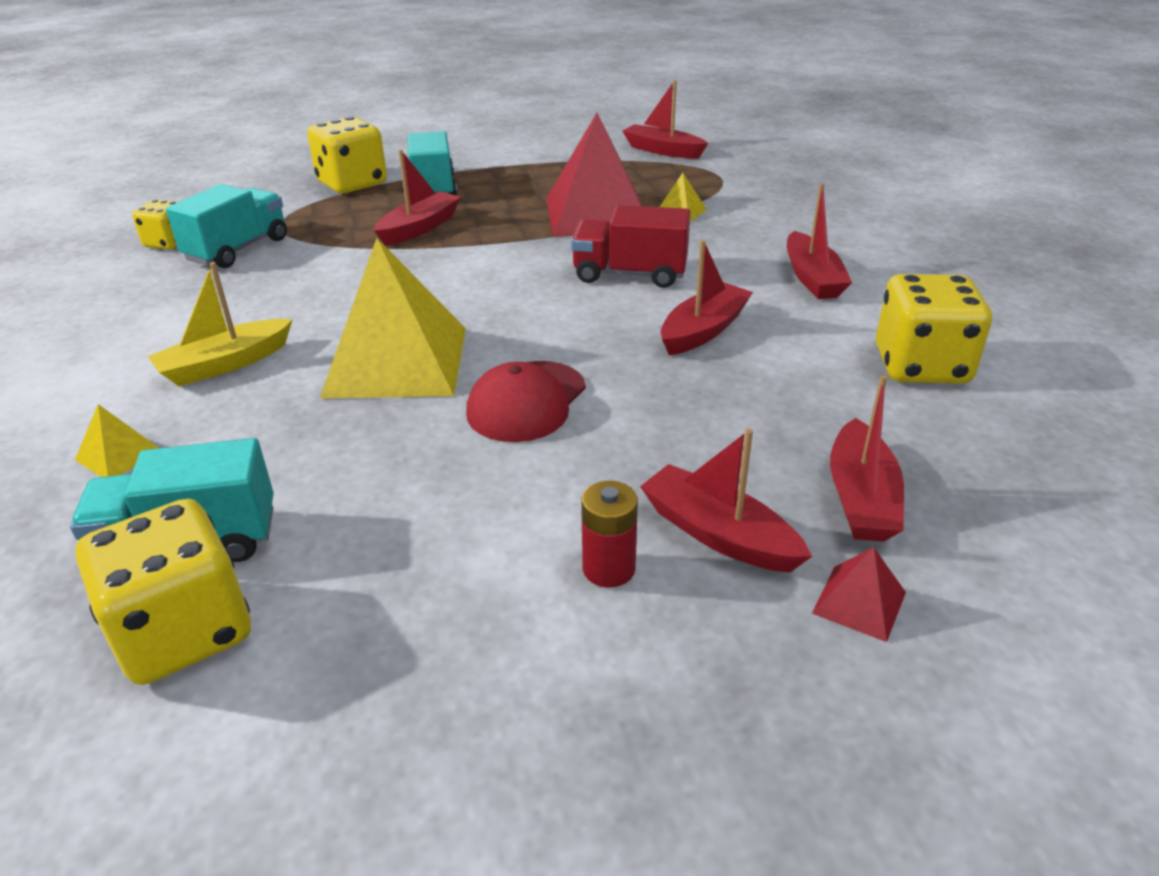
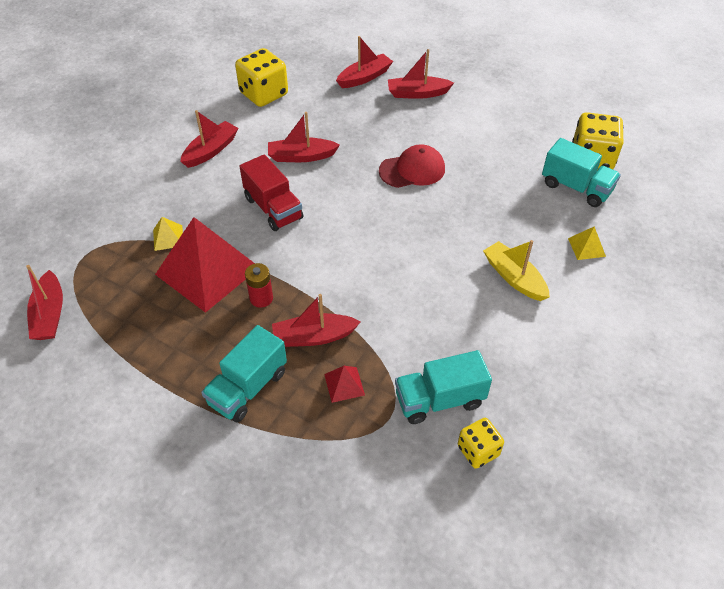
camera: 135 degrees left, 15 degrees up
(225, 364) = (514, 277): yellow boat -> yellow boat turned 135 degrees counterclockwise
(352, 184) = (287, 449): yellow dice -> none
(397, 361) = (438, 225): yellow pyramid -> none
(609, 568) = (458, 104): red battery -> red battery (261, 298)
(718, 534) = (417, 93): red boat -> red boat turned 90 degrees clockwise
(859, 602) = (409, 62): red pyramid -> red pyramid (344, 384)

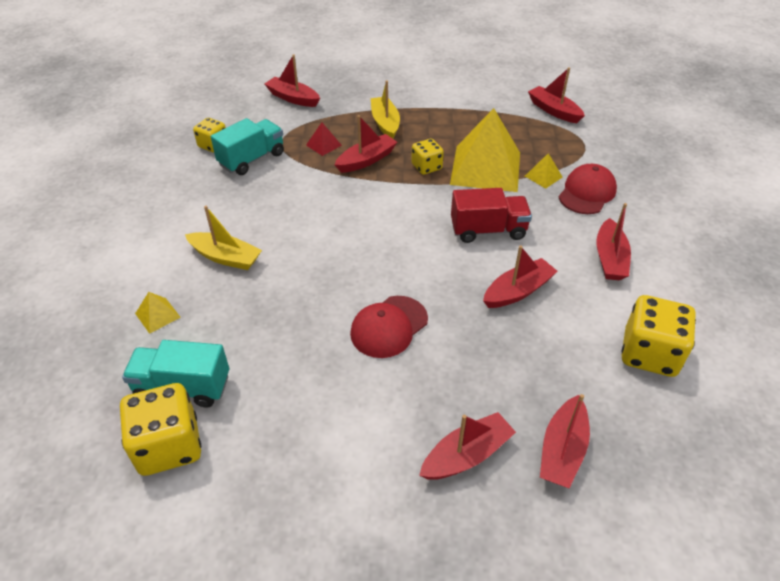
camera: 150 degrees right, 5 degrees down
(154, 206) = (587, 192): none -> red cap
(207, 271) = (486, 168): red pyramid -> yellow pyramid
(248, 388) = (385, 123): turquoise truck -> yellow boat
(261, 298) = (426, 167): red battery -> yellow dice
(273, 208) = (488, 230): red truck -> red truck turned 150 degrees clockwise
(327, 507) = (293, 98): none -> red boat

